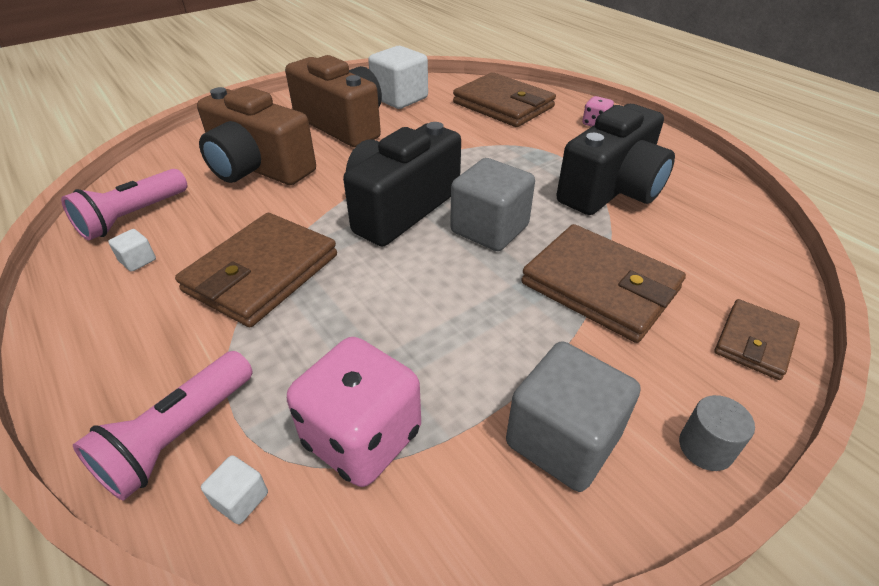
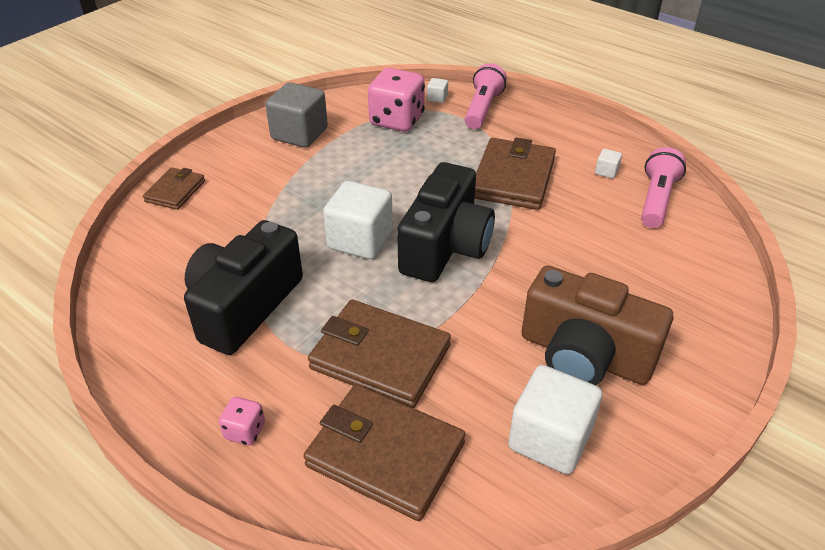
camera: 165 degrees right, 0 degrees up
(257, 168) = (614, 267): brown camera -> none
(489, 229) = (360, 240): grey cube -> white cube
(600, 286) = (270, 208): brown wallet -> brown wallet (380, 357)
(705, 447) = (228, 142): grey cylinder -> none

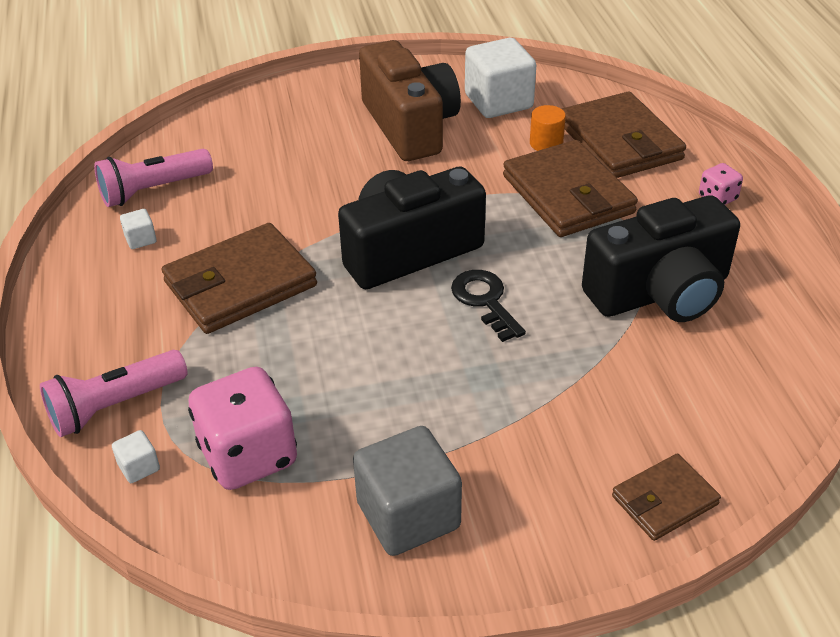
camera: 140 degrees left, 0 degrees up
(360, 240) = (485, 301): white cube -> black key
(450, 407) = (546, 143): none -> orange cylinder

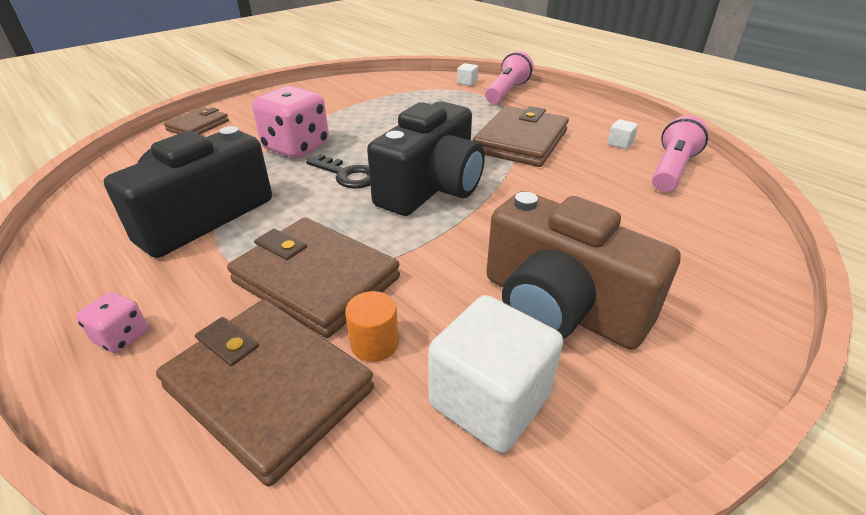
camera: 150 degrees right, 5 degrees down
(248, 455) = (423, 94): pink dice -> pink dice (296, 147)
(408, 515) = (331, 97): grey cube -> none

